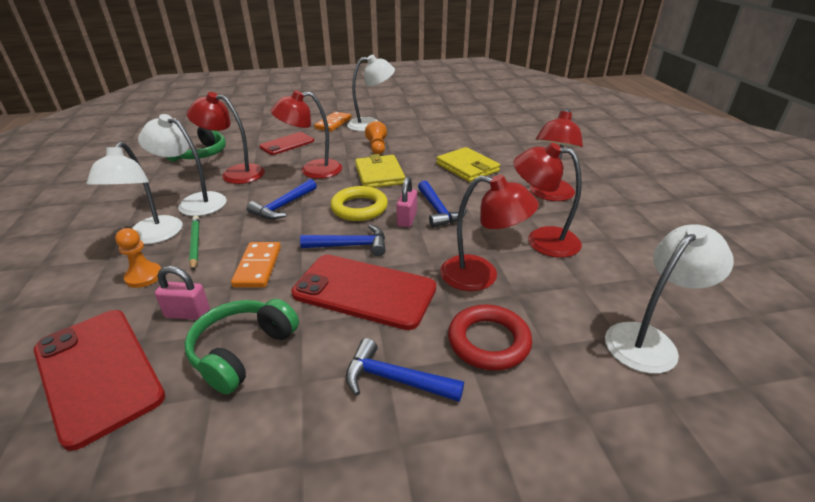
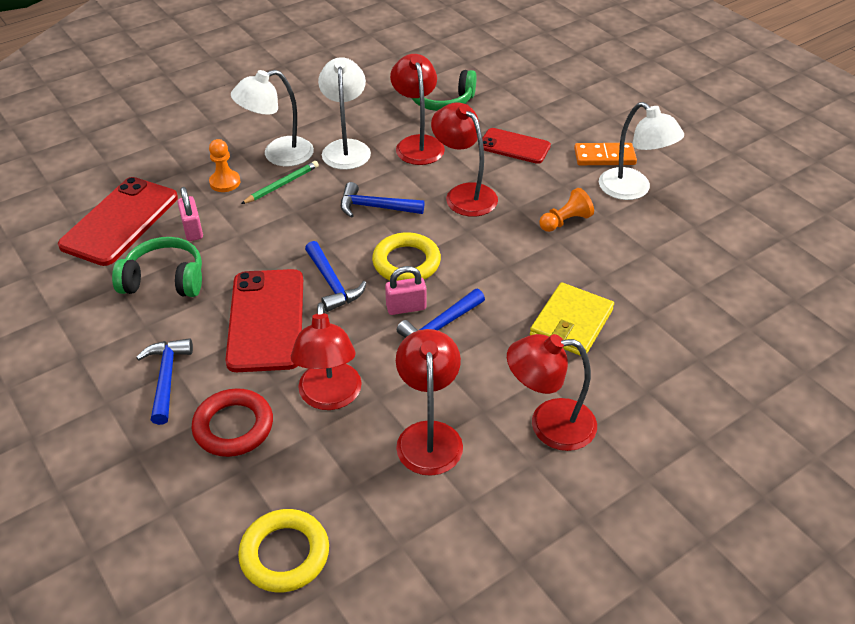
camera: 65 degrees right, 10 degrees up
(258, 267) = (268, 238): orange domino -> none
(379, 174) = (493, 250): yellow wallet -> none
(649, 340) = (285, 554): white lamp -> yellow ring

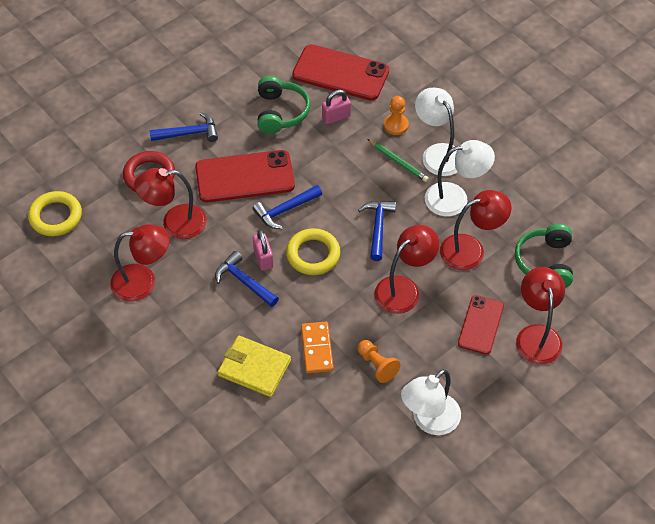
camera: 85 degrees right, 10 degrees up
(549, 424) = (153, 352): red lamp -> red lamp (537, 335)
(604, 157) = (477, 399): orange domino -> orange domino (317, 349)

